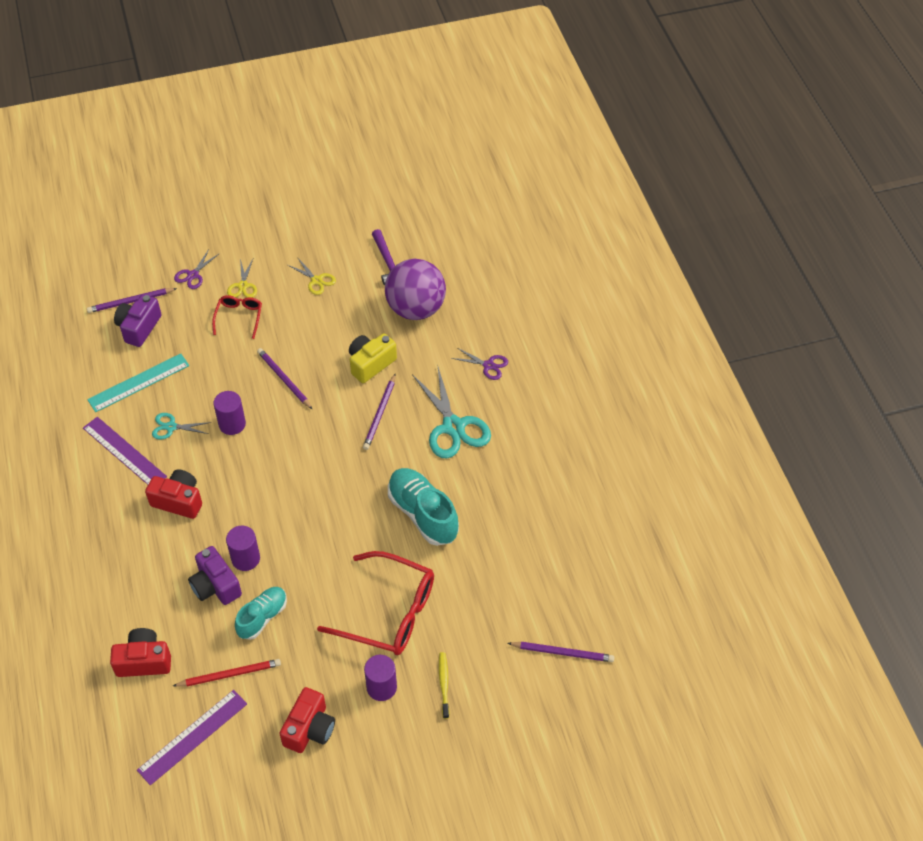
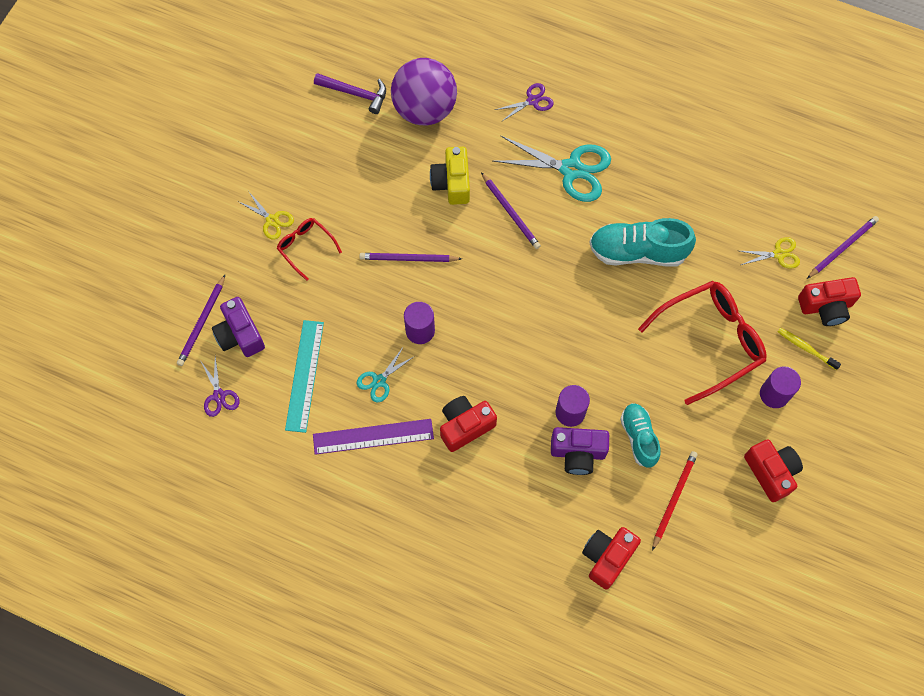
camera: 50 degrees left, 15 degrees up
(192, 736) = (710, 565): purple ruler -> none
(193, 275) = (220, 251): purple scissors -> purple scissors (219, 396)
(316, 280) = (322, 160): yellow scissors -> yellow scissors (779, 254)
(495, 675) = (826, 307): none -> red camera

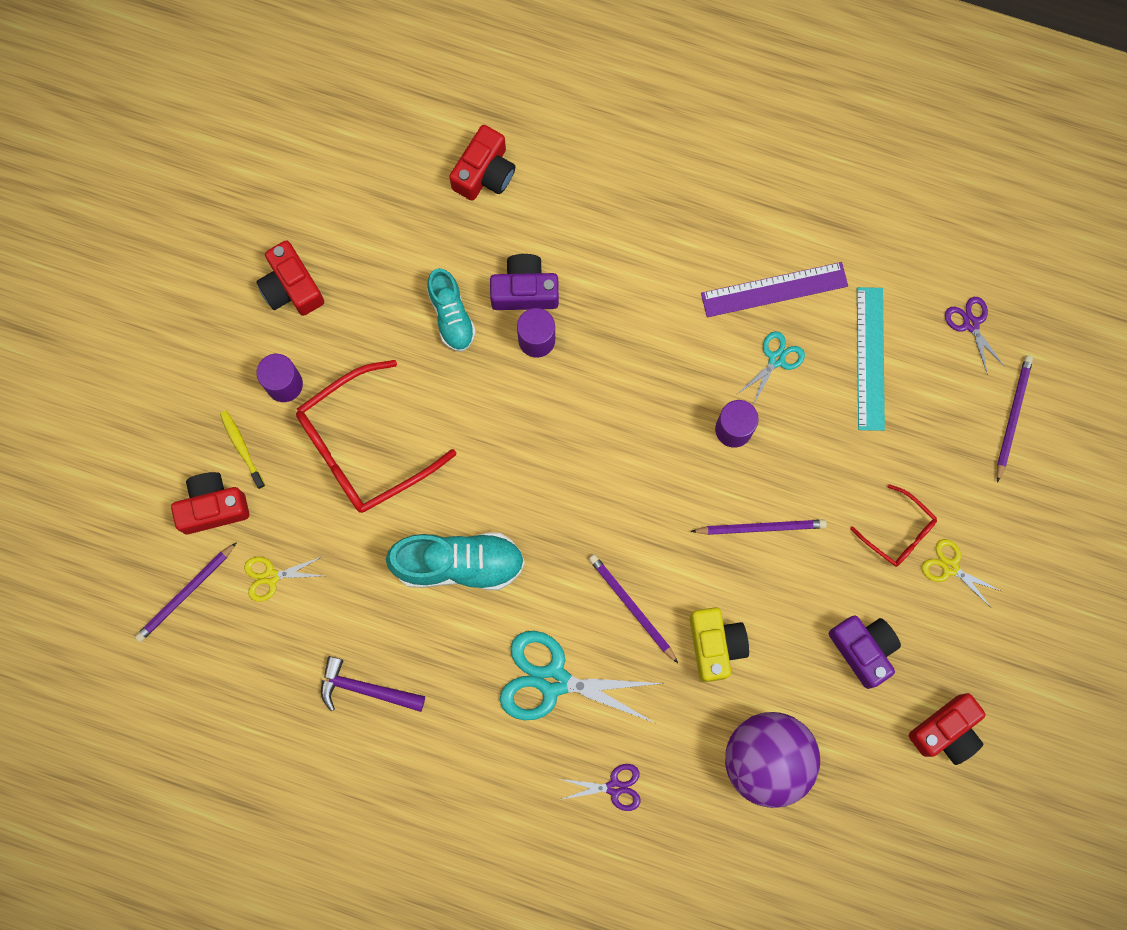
camera: 175 degrees right, 10 degrees up
(240, 335) = (961, 404): purple camera -> purple camera (863, 649)
(356, 93) = (868, 777): purple hammer -> purple hammer (365, 689)
(465, 426) = (664, 312): red camera -> red camera (946, 731)
(532, 101) = (614, 787): purple scissors -> purple scissors turned 150 degrees counterclockwise
(674, 499) = (408, 246): red pencil -> none
(806, 348) = (242, 448): yellow toothbrush -> yellow toothbrush turned 150 degrees counterclockwise

